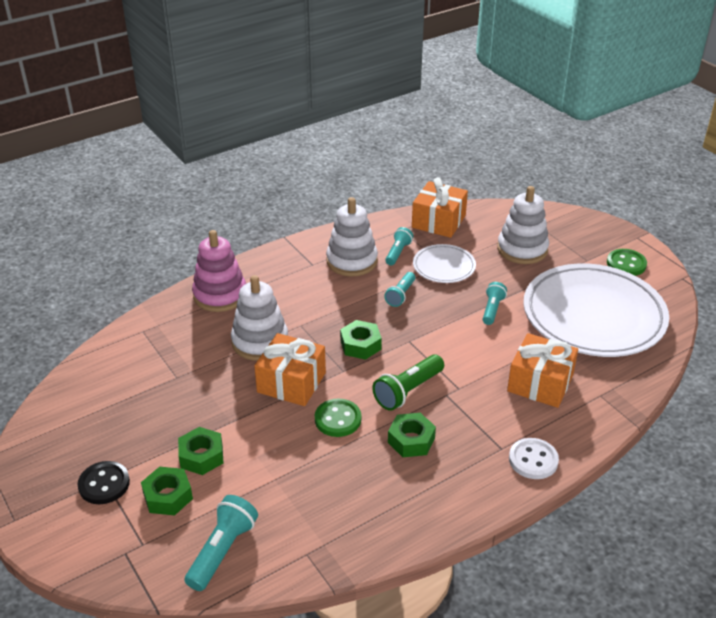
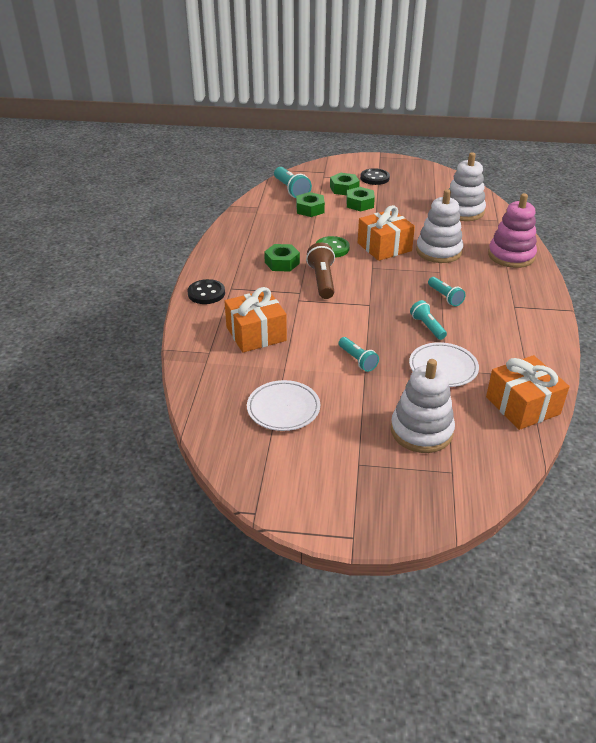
camera: 130 degrees right, 0 degrees up
(352, 261) = (500, 326): white stacking toy -> white stacking toy (463, 211)
(360, 345) = (389, 284): green nut -> green nut (310, 209)
(398, 253) = (490, 354): turquoise flashlight -> turquoise flashlight (445, 297)
(408, 391) = (322, 281): green flashlight -> brown flashlight
(533, 460) = (206, 293): white button -> black button
(593, 316) = (283, 408): white plate -> white plate, size x0.47
(626, 264) = (322, 488): green button -> none

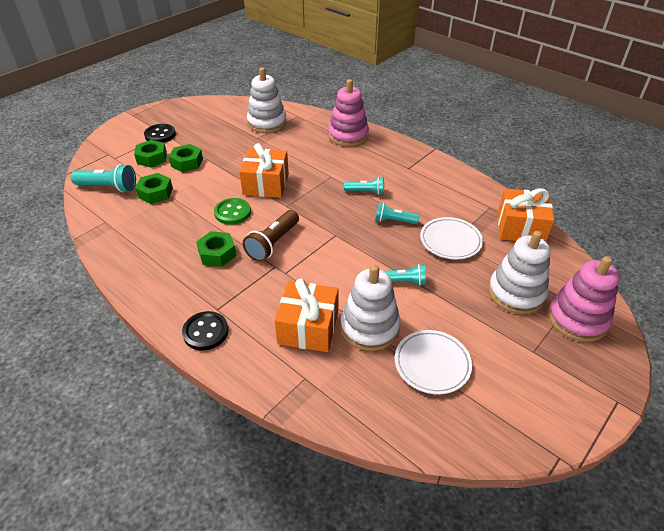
camera: 55 degrees left, 5 degrees up
(322, 281) = (273, 243): brown flashlight -> brown flashlight turned 90 degrees counterclockwise
(433, 482) = (577, 319): none -> pink stacking toy
(438, 251) = (304, 162): white stacking toy -> white stacking toy (369, 327)

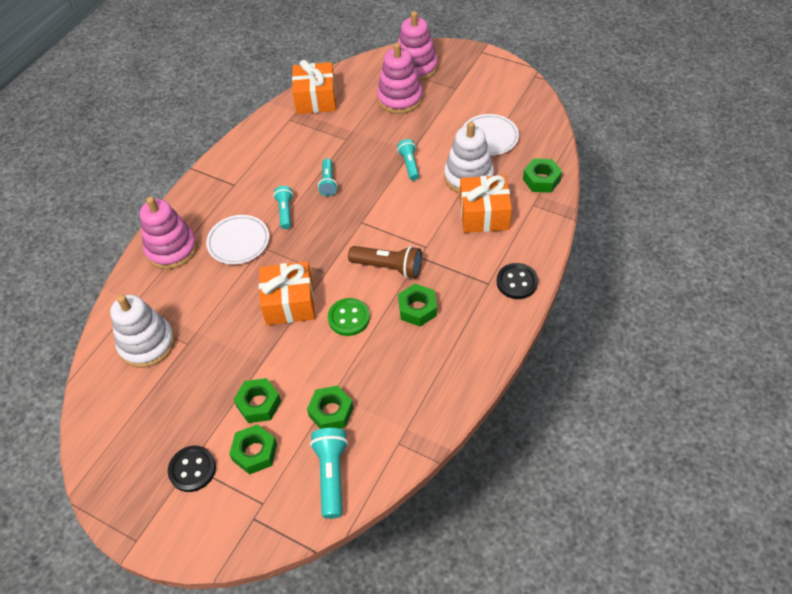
camera: 100 degrees left, 10 degrees up
(342, 399) = (541, 180): none -> green nut
(450, 241) = (347, 141): white plate -> white plate (238, 242)
(516, 293) = (400, 98): white stacking toy -> pink stacking toy

